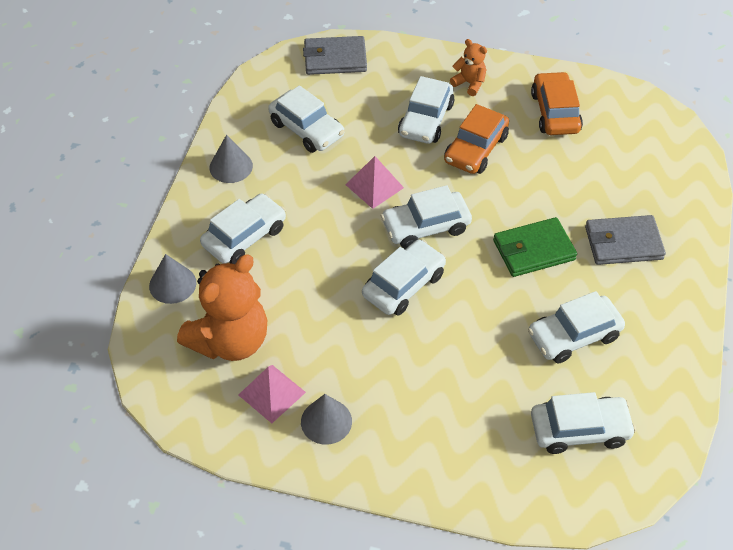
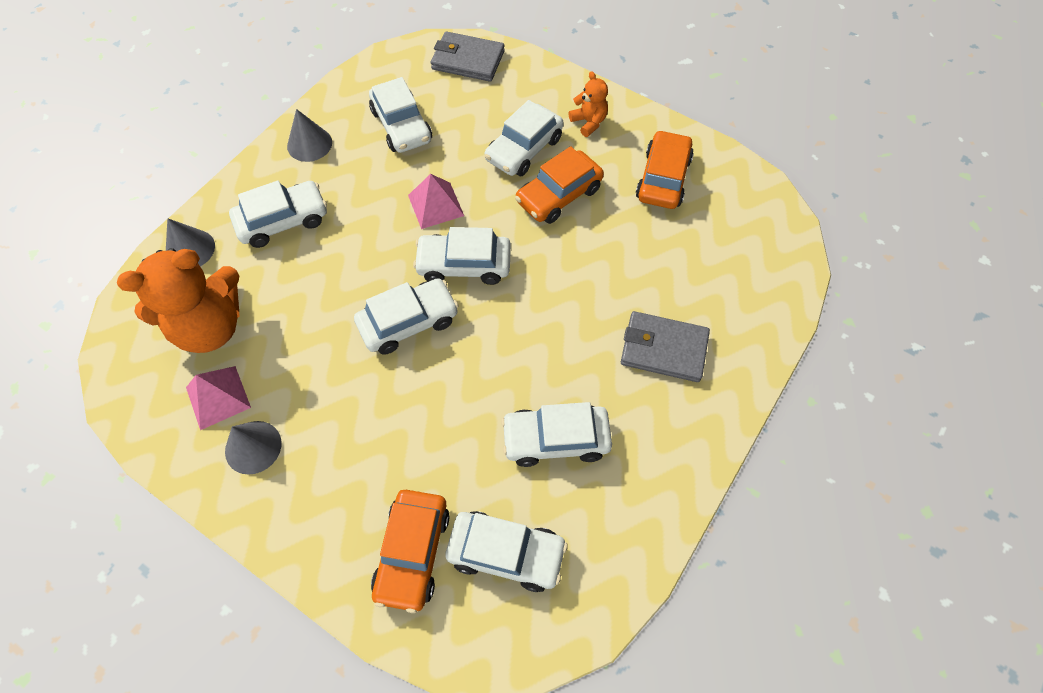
camera: 20 degrees right, 10 degrees up
(505, 454) = (412, 552): none -> orange car
(534, 250) = (562, 326): green wallet -> none

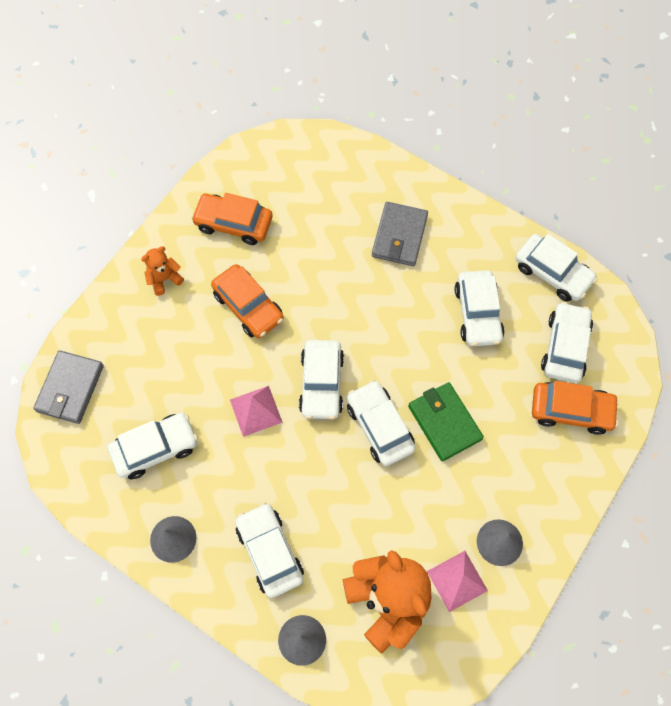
camera: 90 degrees left, 5 degrees up
(408, 392) = (444, 422): none -> green wallet
(524, 149) = (193, 335): white car -> white car (552, 273)

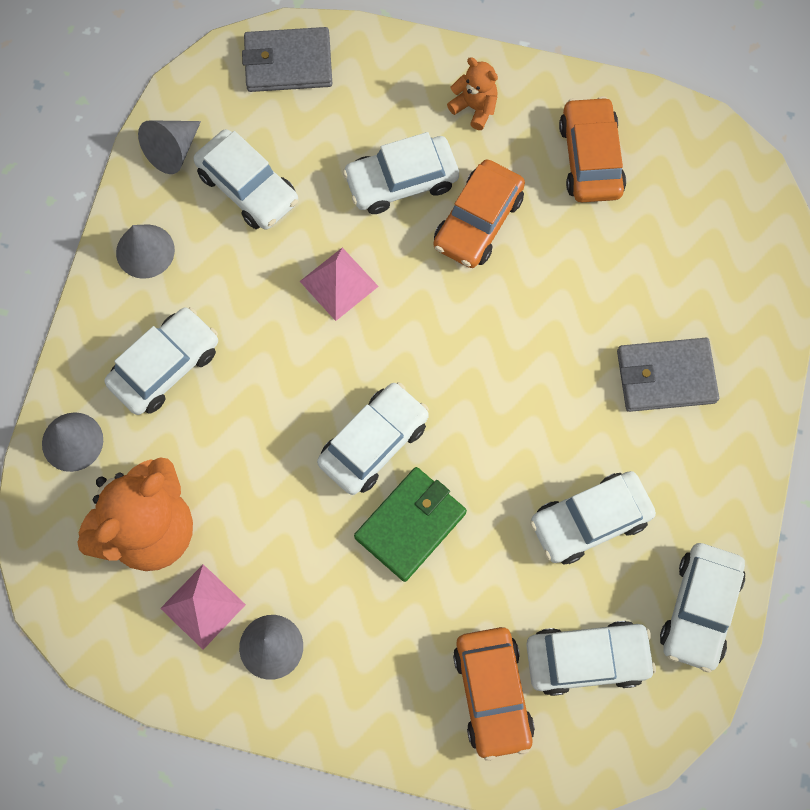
camera: 70 degrees right, 5 degrees up
(101, 493) = (173, 151): none -> grey cone
(321, 384) = (405, 350): white car -> white car (401, 181)

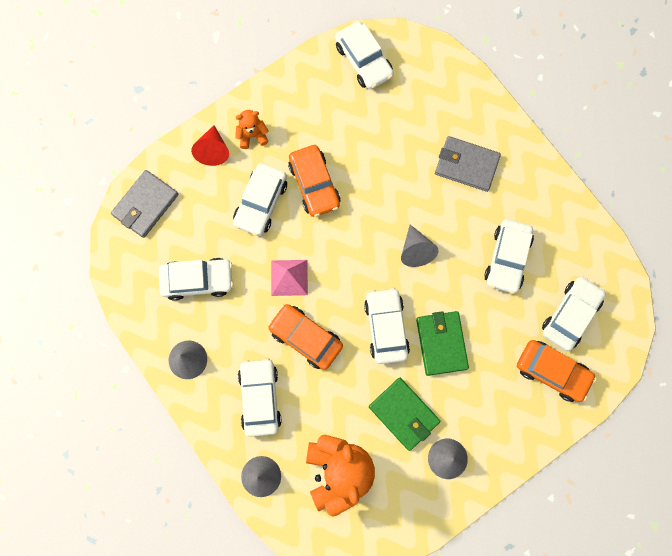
camera: 50 degrees left, 5 degrees up
(173, 151) = (143, 302): grey cone -> grey cone (416, 250)
(203, 606) = (401, 476): pink pyramid -> none
(283, 549) = (404, 414): none -> green wallet
(417, 80) = (213, 150): none -> red cone
(590, 158) = (327, 104): orange car -> orange car (305, 338)
(666, 376) = (466, 165): grey wallet -> grey wallet turned 75 degrees clockwise
(699, 609) = (588, 245): white car -> white car (364, 60)

